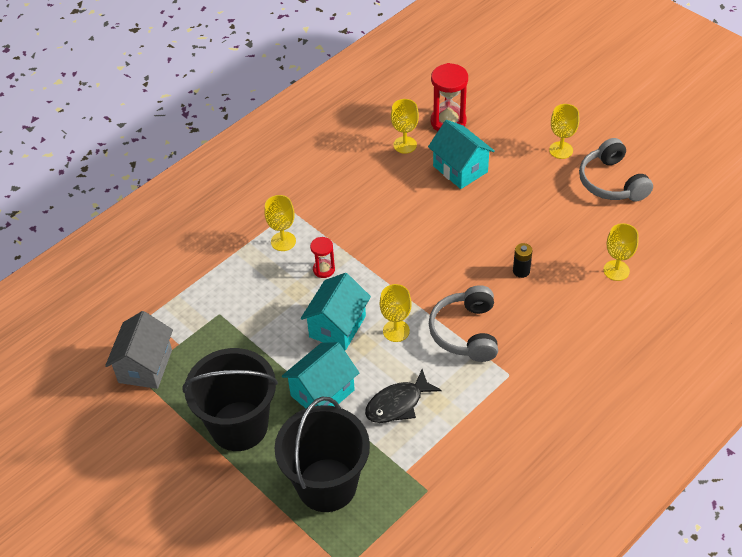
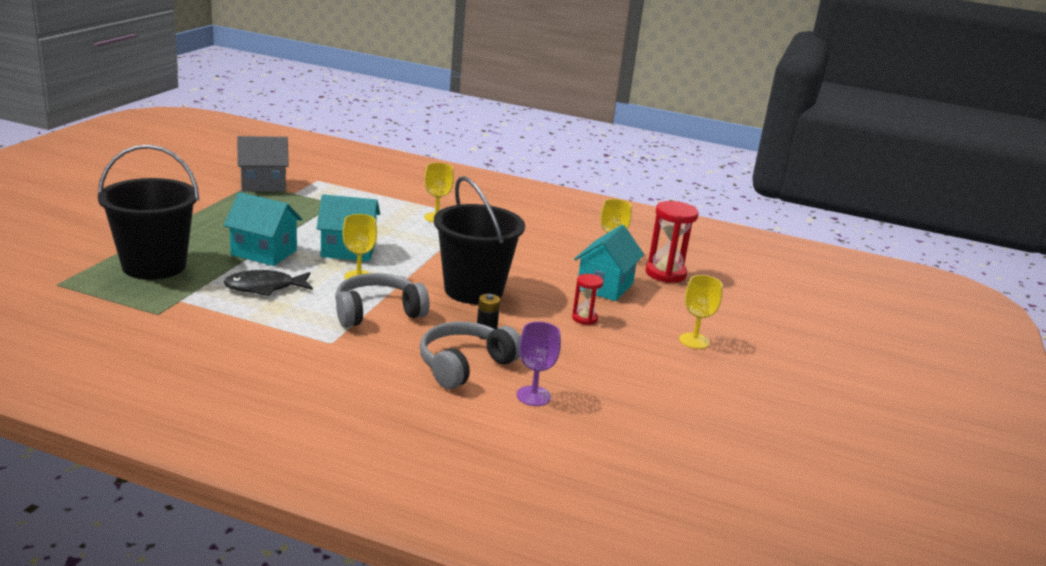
camera: 60 degrees right, 25 degrees down
(239, 426) = (212, 224): black bucket -> black bucket (473, 290)
(324, 269) = (415, 237): red hourglass -> red hourglass (584, 318)
(398, 404) = (264, 288): black fish -> black fish turned 45 degrees counterclockwise
(612, 182) = (677, 379): grey headphones -> grey headphones (465, 365)
(616, 270) = (533, 396): yellow goblet -> purple goblet

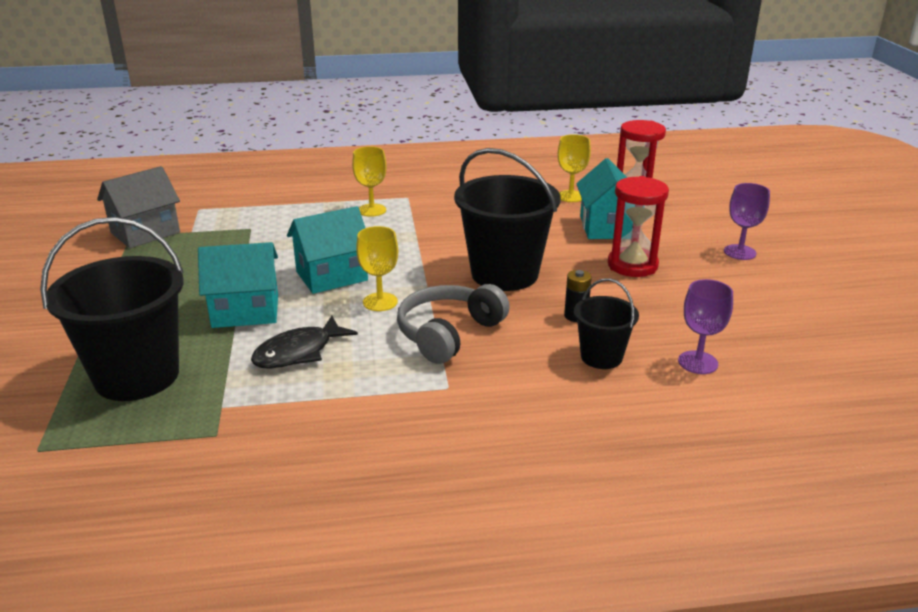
camera: 25 degrees left, 5 degrees up
(465, 365) = (601, 357): grey headphones -> black bucket
(584, 318) = (632, 265): red hourglass -> red hourglass, size x1.79
(694, 341) = (739, 252): yellow goblet -> purple goblet

